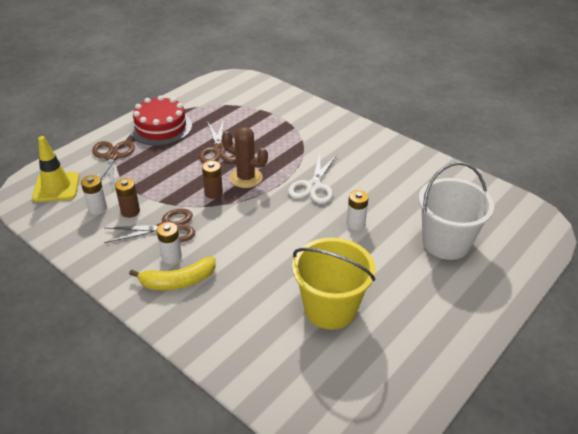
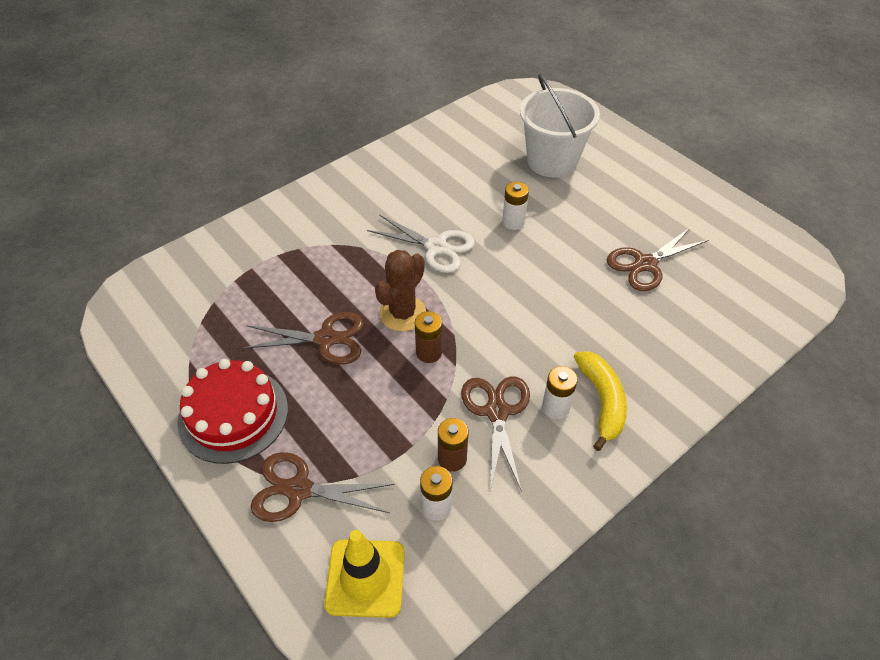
camera: 80 degrees left, 10 degrees up
(330, 308) = (645, 264): yellow bucket -> brown scissors

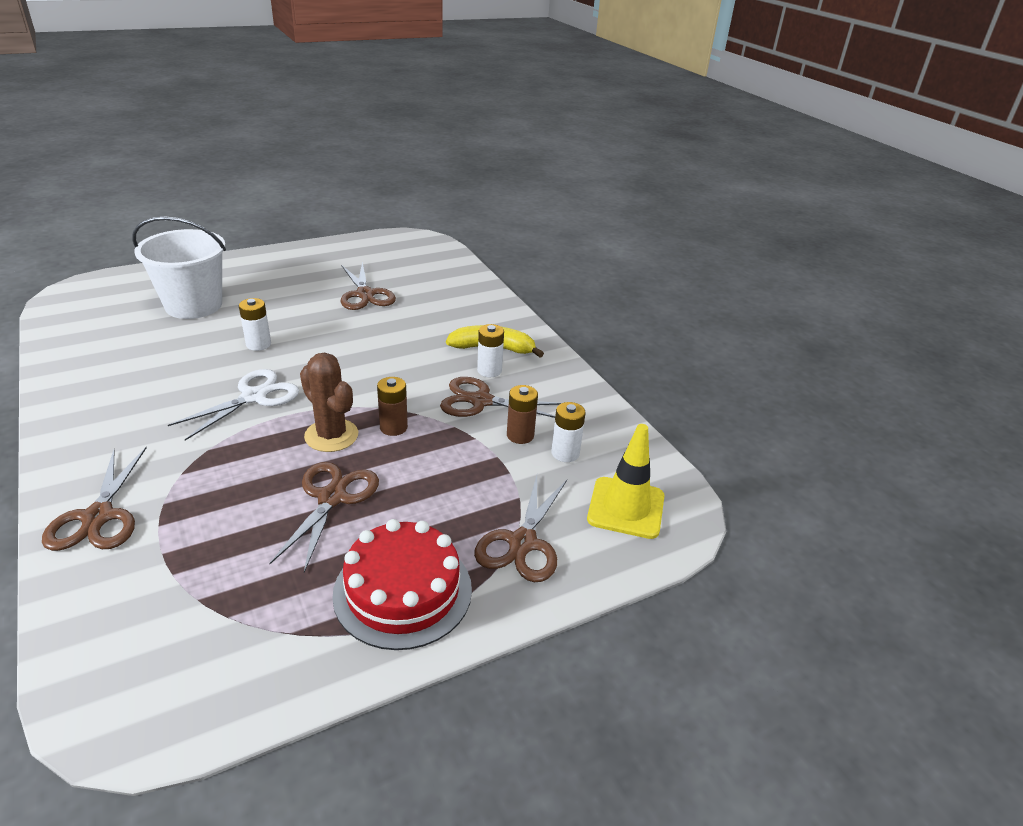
camera: 80 degrees left, 15 degrees down
(279, 224) = (98, 517): none -> brown scissors

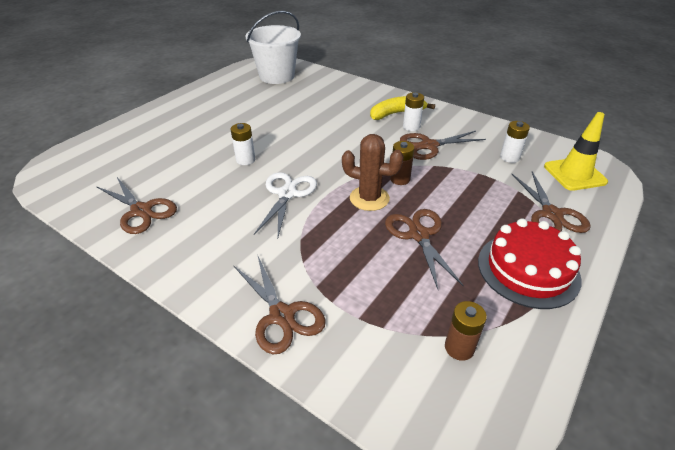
camera: 25 degrees left, 5 degrees up
(193, 305) = (162, 150): white bucket -> white bucket (277, 76)
(365, 294) = (277, 106): brown scissors -> brown scissors (141, 211)
(520, 435) = (474, 157): brown battery -> brown battery (459, 348)

